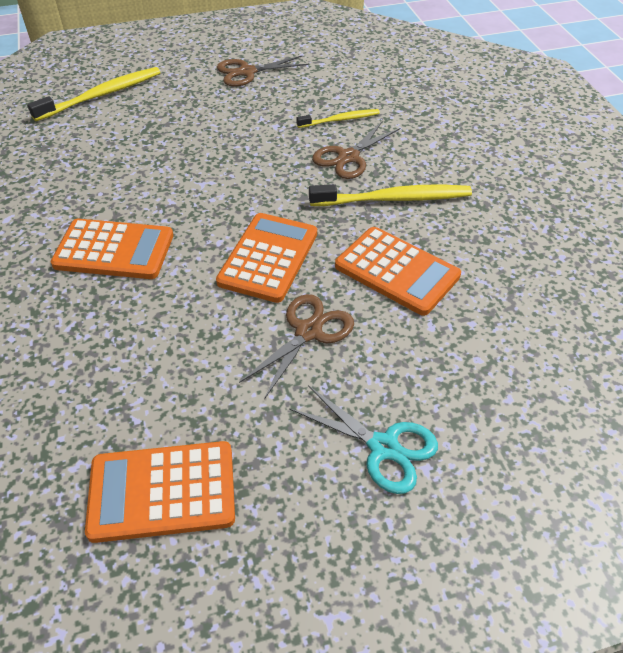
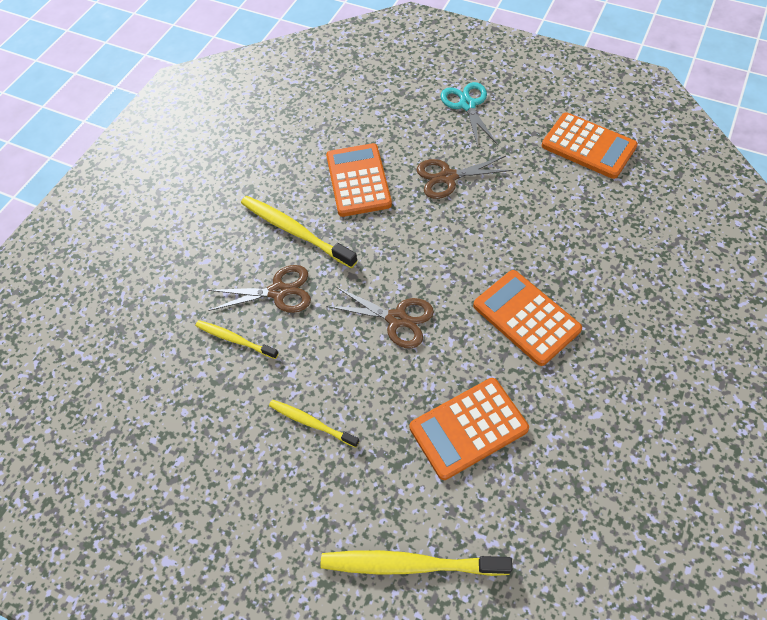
camera: 135 degrees left, 10 degrees up
(231, 113) = (311, 422): none -> yellow toothbrush
(247, 72) = (234, 484): brown scissors -> brown scissors (397, 319)
(268, 258) = (425, 240): orange calculator -> orange calculator (468, 428)

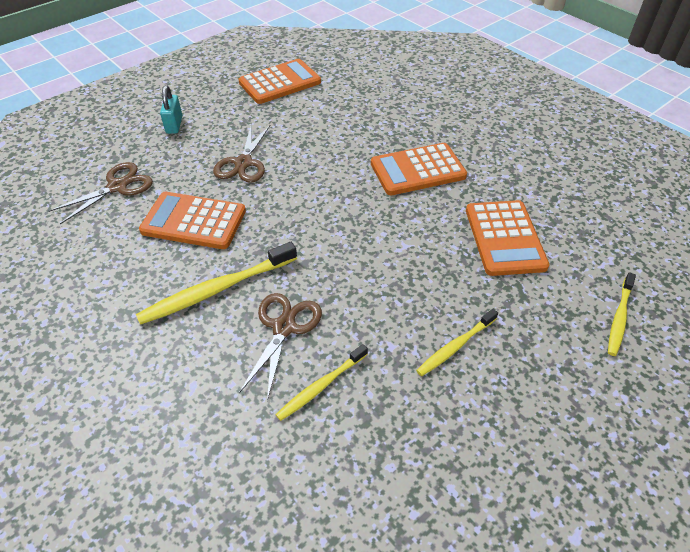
camera: 70 degrees left, 10 degrees down
(397, 319) = (373, 246): brown scissors -> brown scissors (117, 186)
(409, 564) = (619, 318): yellow toothbrush -> yellow toothbrush, size x0.60
(467, 105) = (174, 125): turquoise scissors -> turquoise padlock

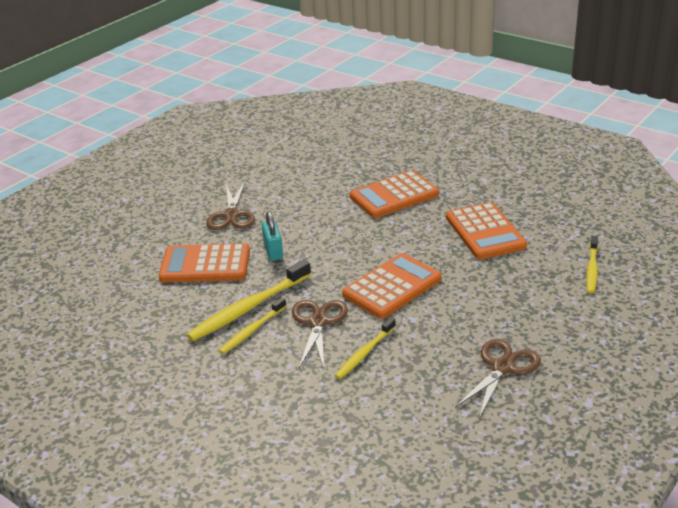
camera: 10 degrees left, 15 degrees down
(117, 186) = (120, 251): brown scissors -> brown scissors (502, 367)
(174, 125) = (151, 196): turquoise padlock -> turquoise padlock (273, 251)
(280, 82) = (239, 147): orange calculator -> orange calculator (392, 287)
(455, 346) = (465, 310): yellow toothbrush -> yellow toothbrush (252, 331)

